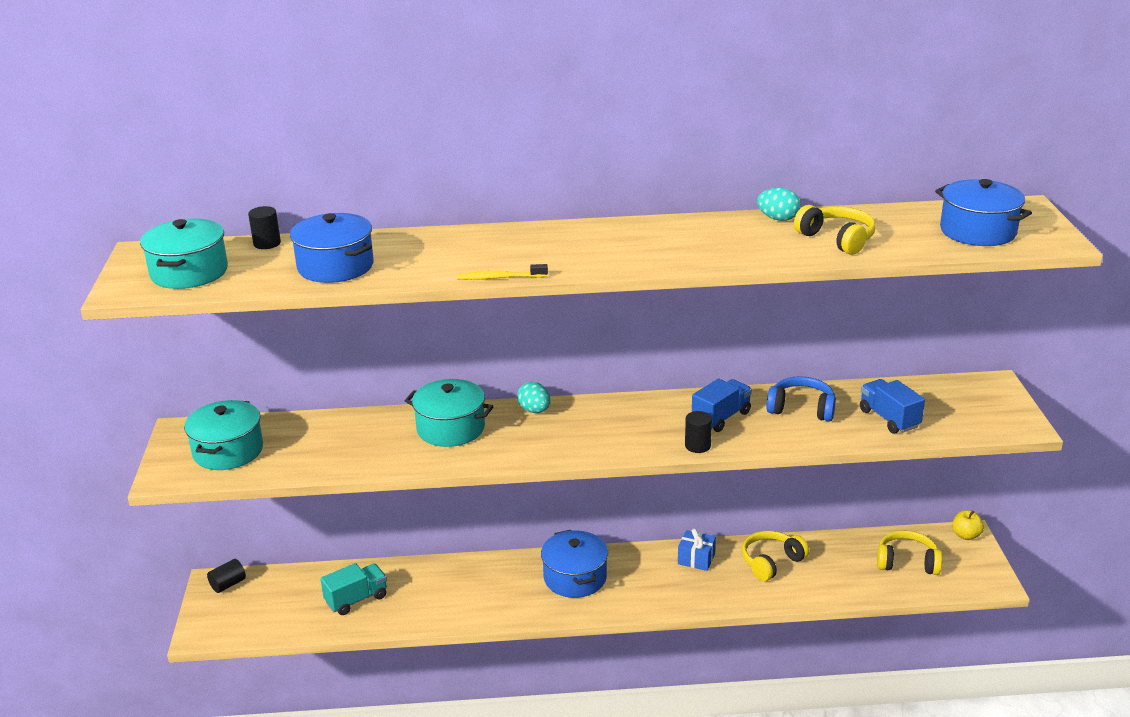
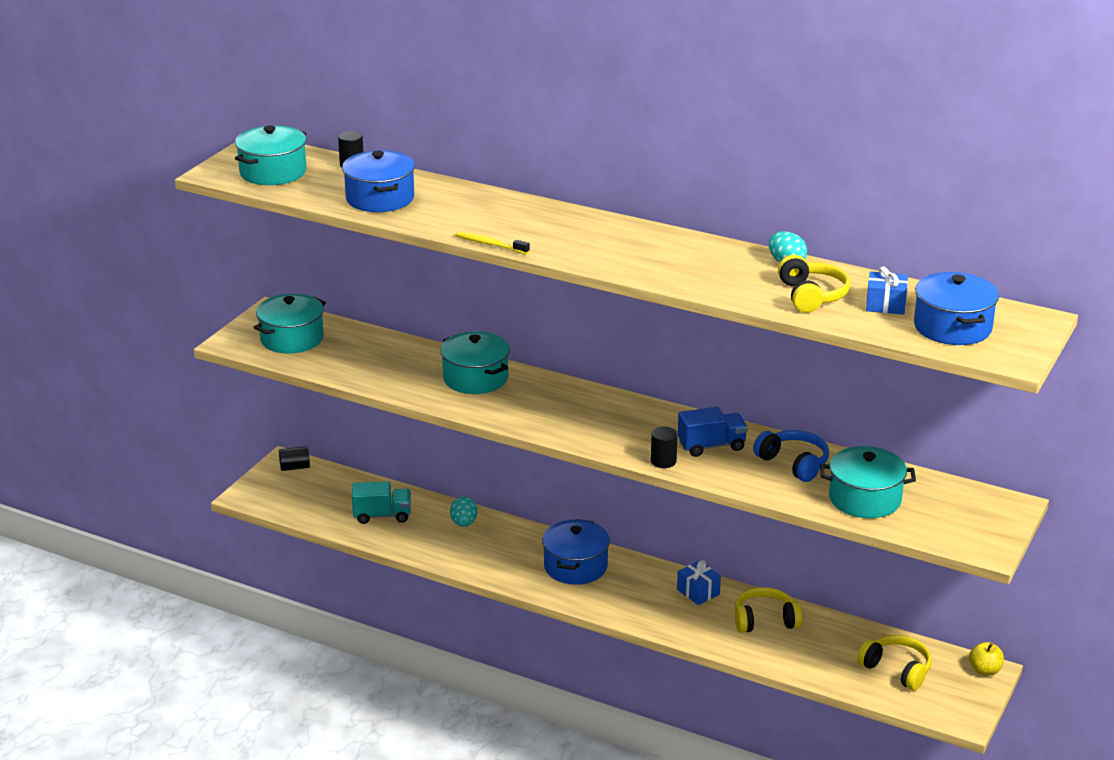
camera: 30 degrees right, 0 degrees up
(534, 410) = (558, 387): turquoise egg -> turquoise egg (464, 523)
(889, 419) = (865, 499): blue truck -> turquoise pot
(903, 229) = (885, 305): none -> blue gift

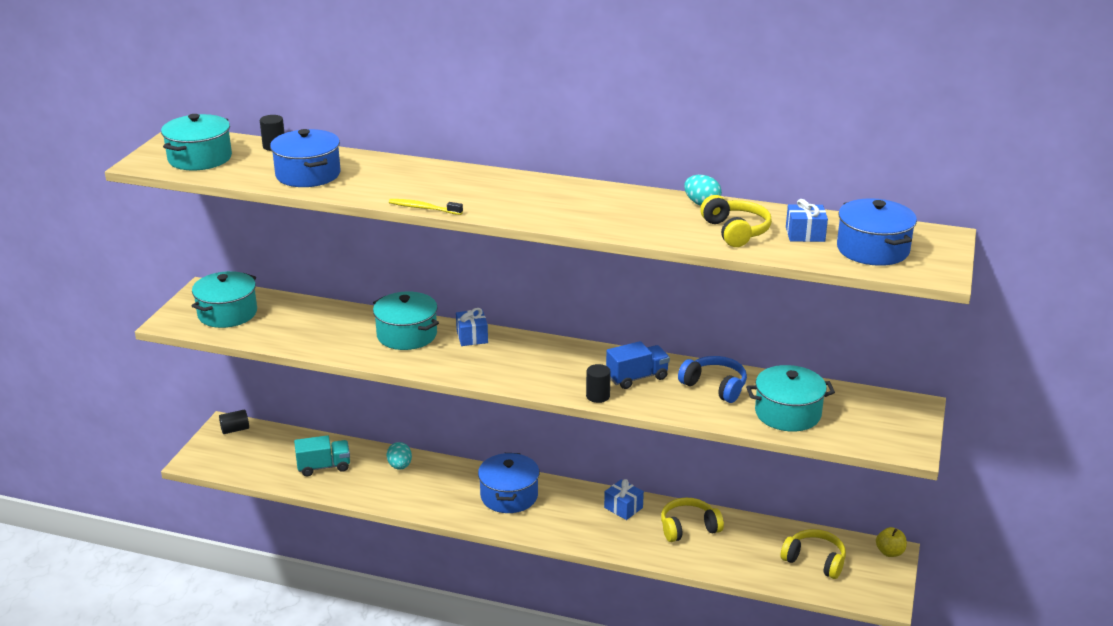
camera: 10 degrees left, 0 degrees up
(545, 387) = (472, 337): none -> blue gift

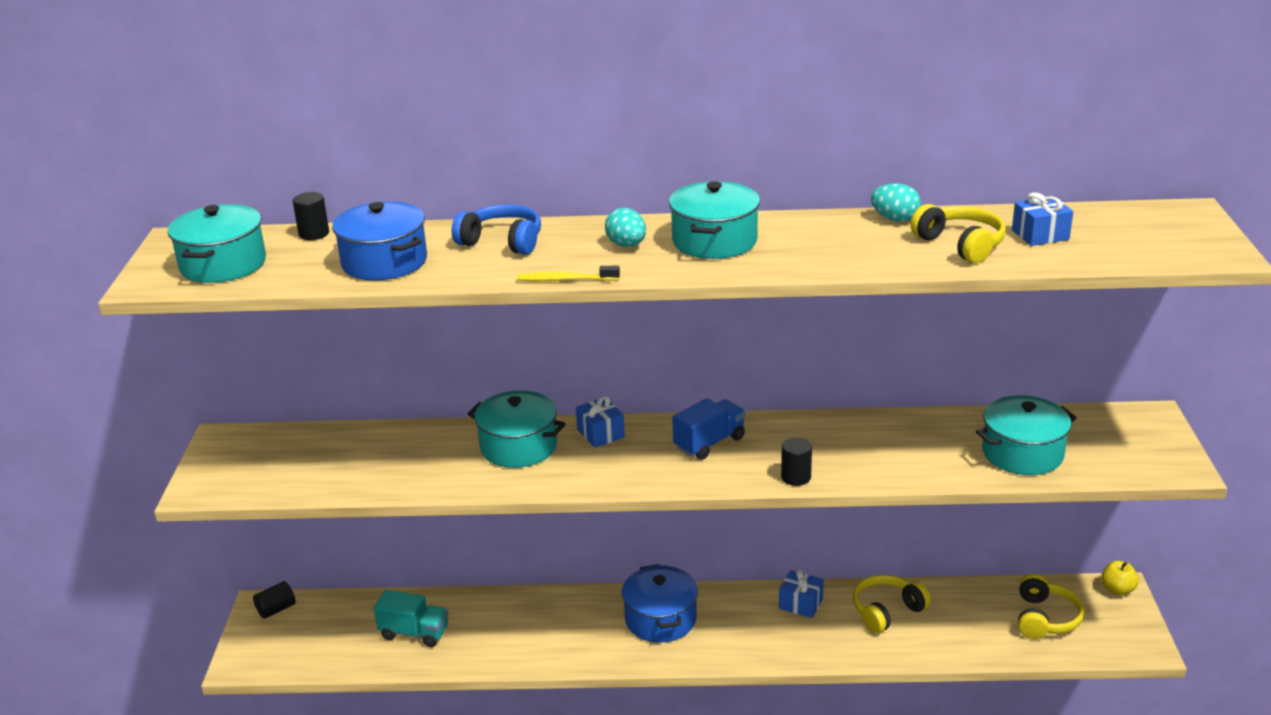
camera: 15 degrees left, 0 degrees up
(227, 313) = (270, 463): turquoise pot -> turquoise pot (714, 241)
(324, 467) = (414, 633): turquoise truck -> turquoise truck turned 45 degrees clockwise
(400, 466) = (509, 611): turquoise egg -> turquoise egg (626, 245)
(637, 377) = (827, 445): blue truck -> blue truck (709, 443)
(715, 386) = (921, 438): blue headphones -> blue headphones (502, 242)
(814, 561) = (1045, 618): yellow headphones -> yellow headphones turned 90 degrees clockwise
(872, 249) = (1128, 239): blue pot -> none

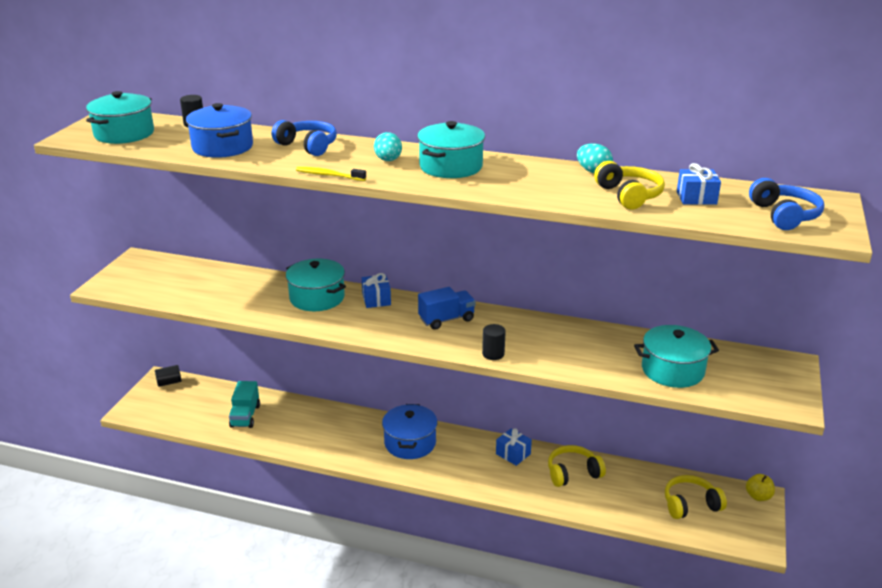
camera: 15 degrees right, 0 degrees up
(414, 633) = (245, 416): turquoise truck -> turquoise truck turned 60 degrees clockwise
(1045, 618) = (690, 504): yellow headphones -> yellow headphones turned 135 degrees counterclockwise
(1153, 241) = (784, 215): none -> blue headphones

